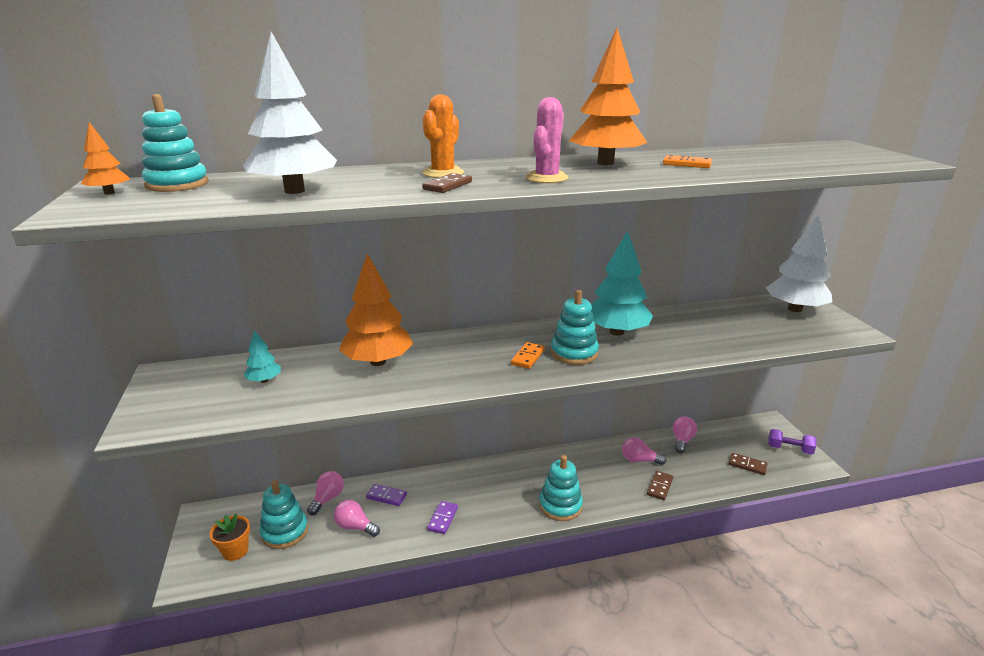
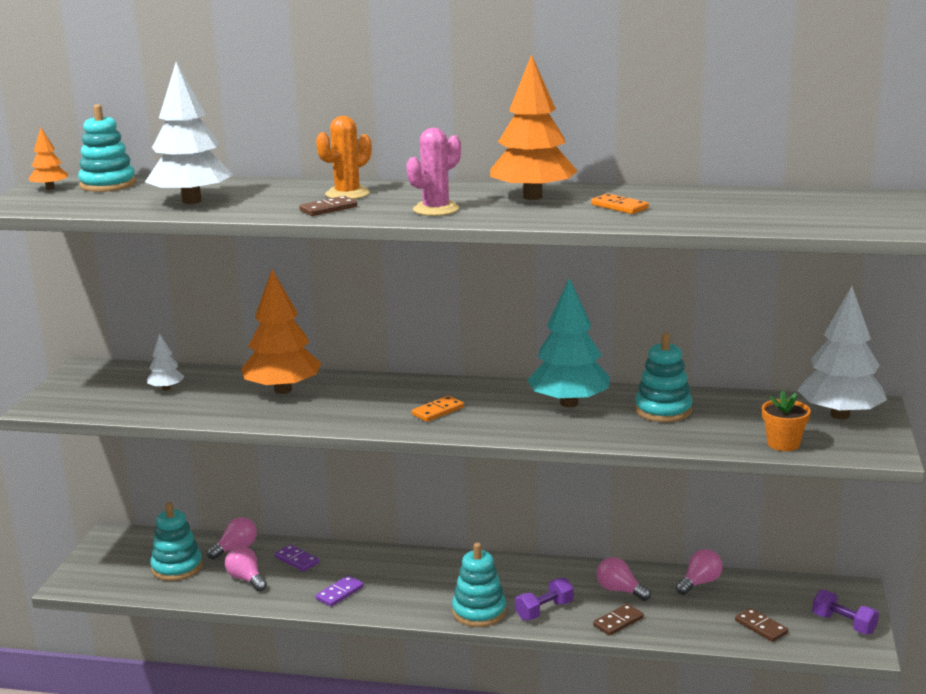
camera: 25 degrees right, 5 degrees down
(235, 551) = (123, 572): orange flower pot -> orange flower pot (783, 444)
(264, 380) = (166, 388): turquoise tree -> white tree
(574, 353) = (493, 415): turquoise stacking toy -> turquoise stacking toy (663, 410)
(604, 491) = (544, 610): none -> purple dumbbell

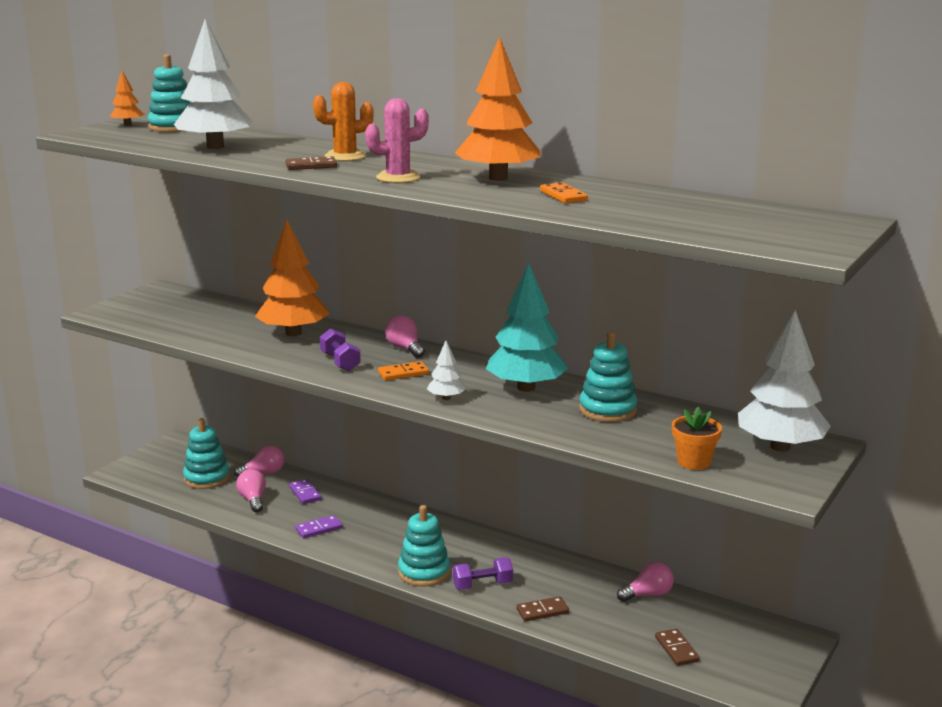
camera: 20 degrees right, 0 degrees up
(166, 388) = (204, 316): white tree -> white tree (446, 398)
(620, 590) = (566, 584): pink light bulb -> pink light bulb (405, 348)
(844, 624) = (764, 667): purple dumbbell -> purple dumbbell (340, 362)

